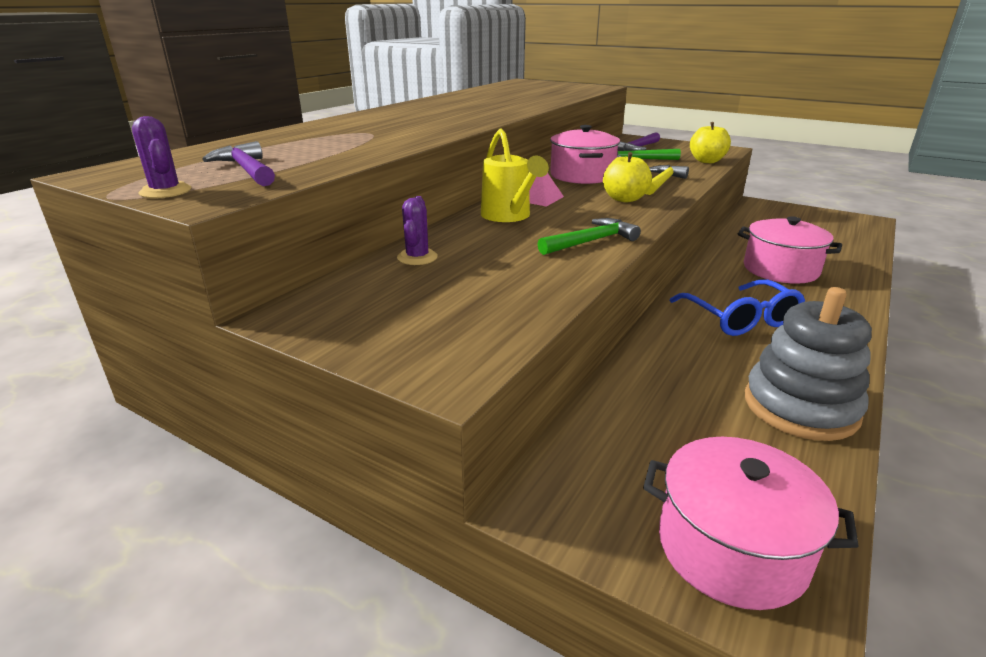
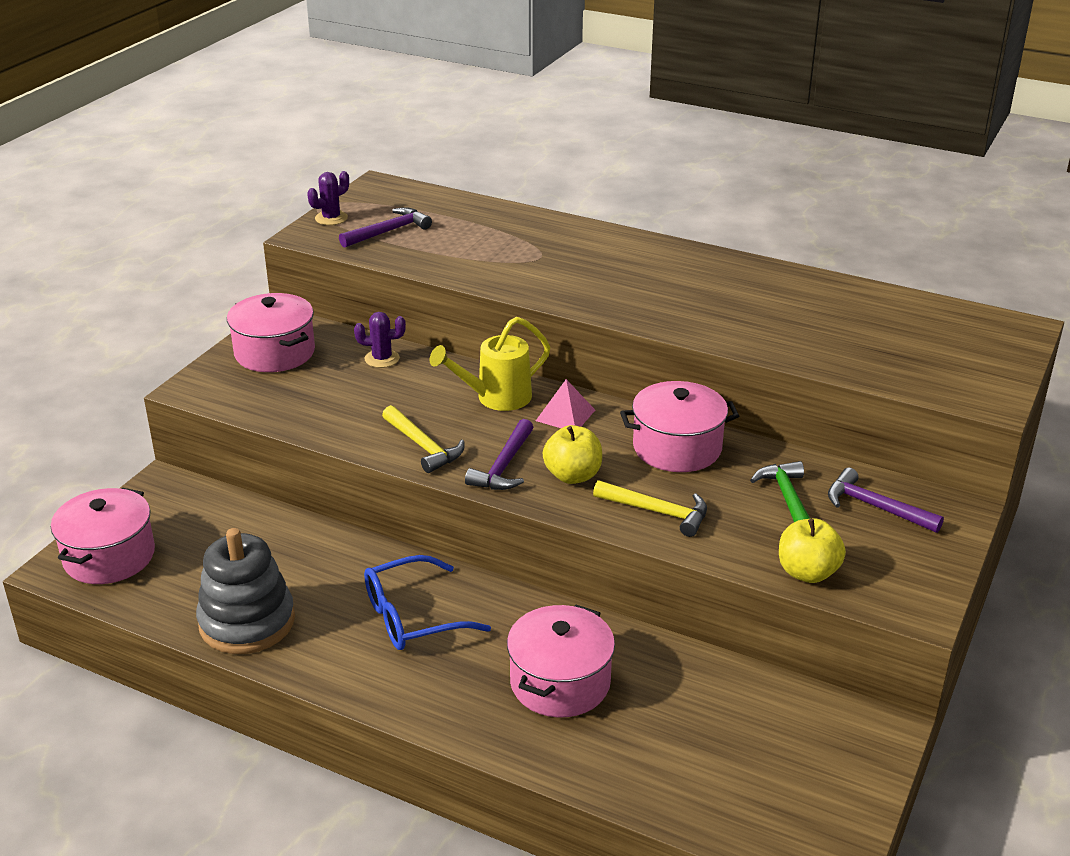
camera: 85 degrees right, 5 degrees up
(370, 316) = (274, 352): none -> pink pot
(591, 241) = (423, 446): green hammer -> yellow hammer
(617, 216) = (504, 466): none -> purple hammer

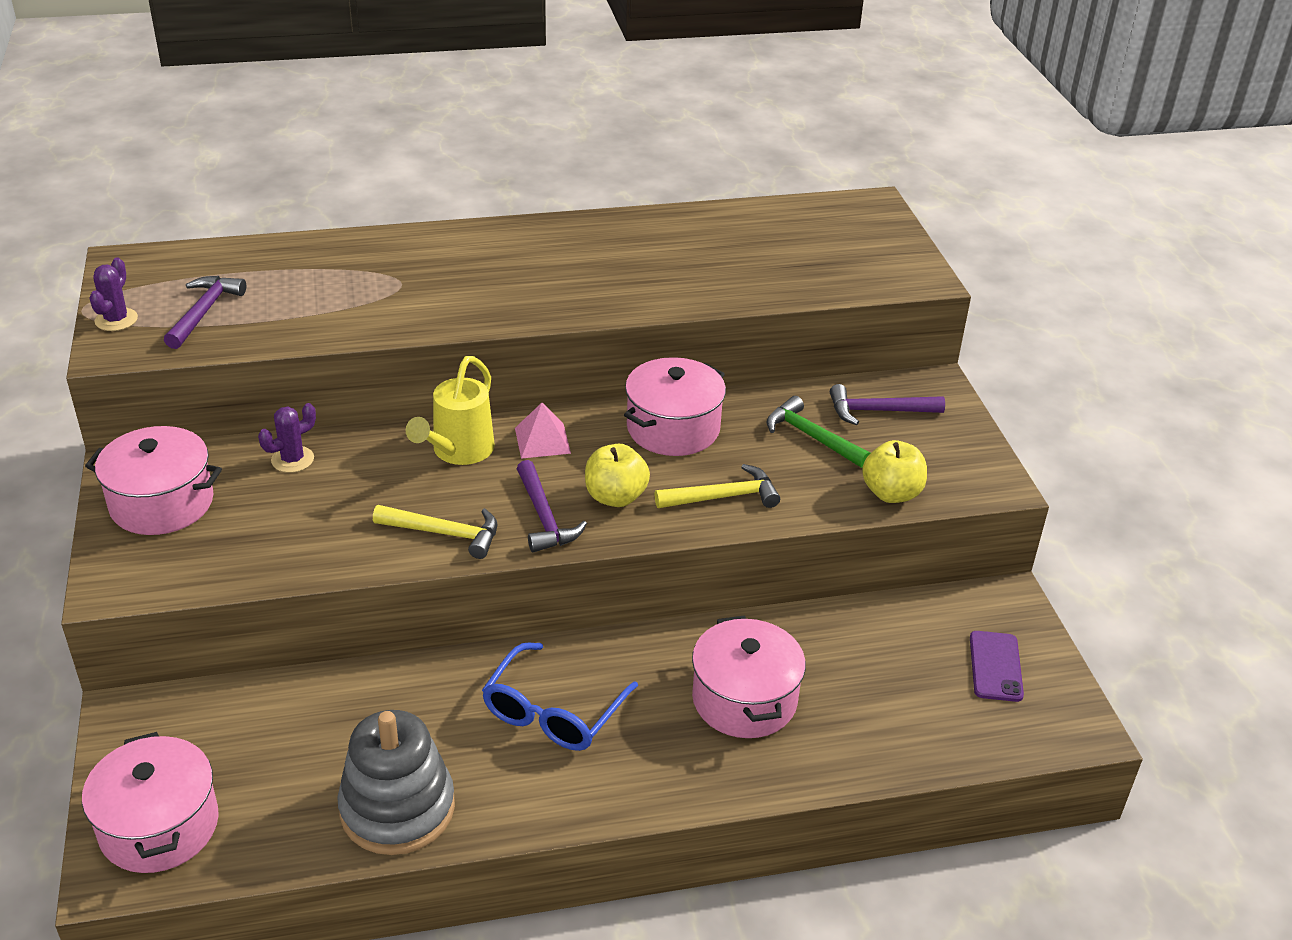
camera: 40 degrees left, 5 degrees up
(806, 772) = (995, 666): none -> purple phone

